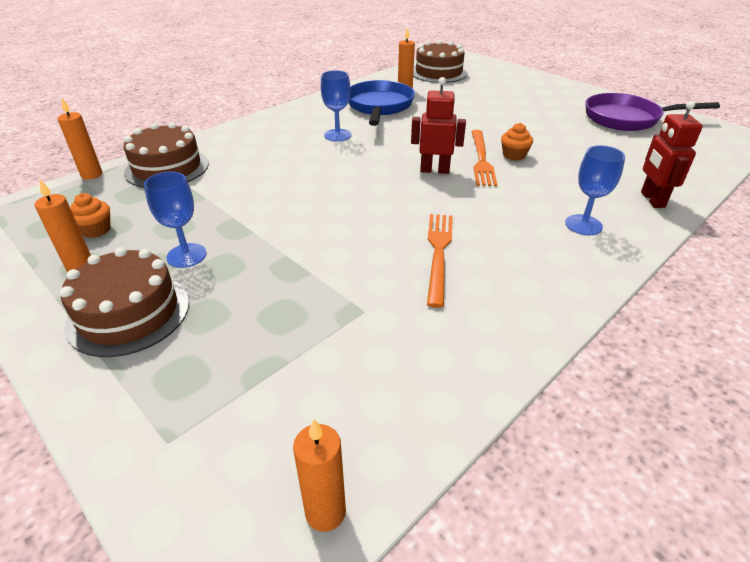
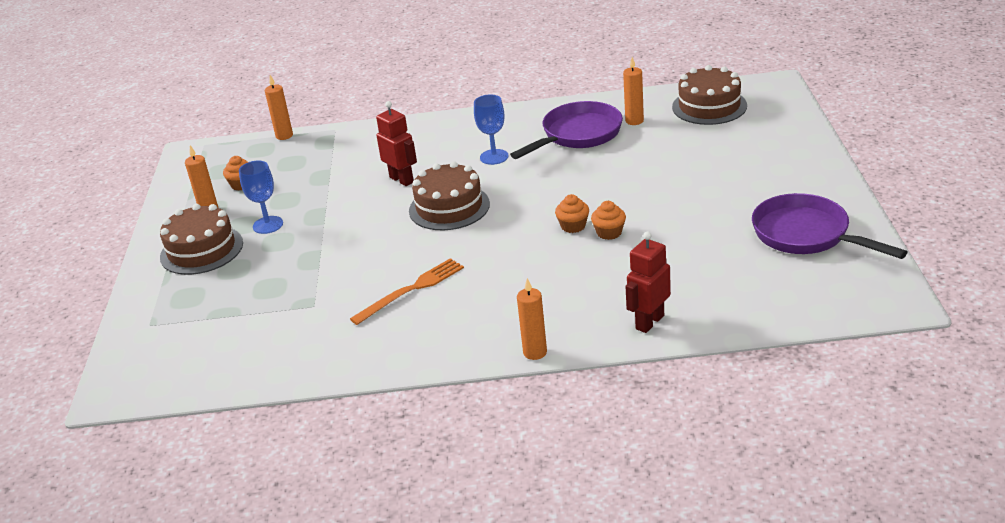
camera: 45 degrees right, 5 degrees down
(167, 168) = (335, 146): brown cake -> brown cake (449, 207)
(325, 512) = (172, 386): orange candle -> orange candle (535, 352)
(379, 106) = (578, 135): blue pan -> purple pan
(434, 170) = (517, 221): red robot -> red robot (402, 180)
(481, 159) = (573, 226): orange fork -> orange cupcake
(583, 225) = (549, 316): blue goblet -> none

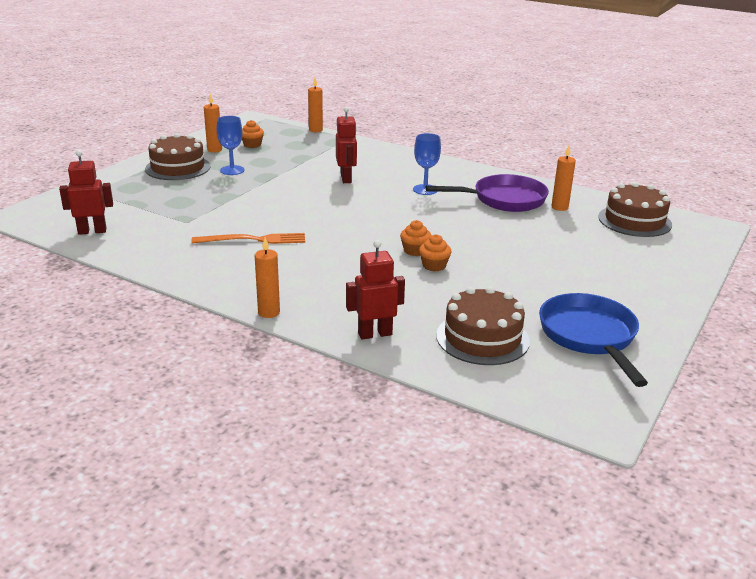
camera: 30 degrees right, 5 degrees down
(228, 366) = (92, 231): none -> red robot
(449, 207) = (351, 205): brown cake -> brown cake (482, 338)
(806, 235) = (589, 336): purple pan -> blue pan

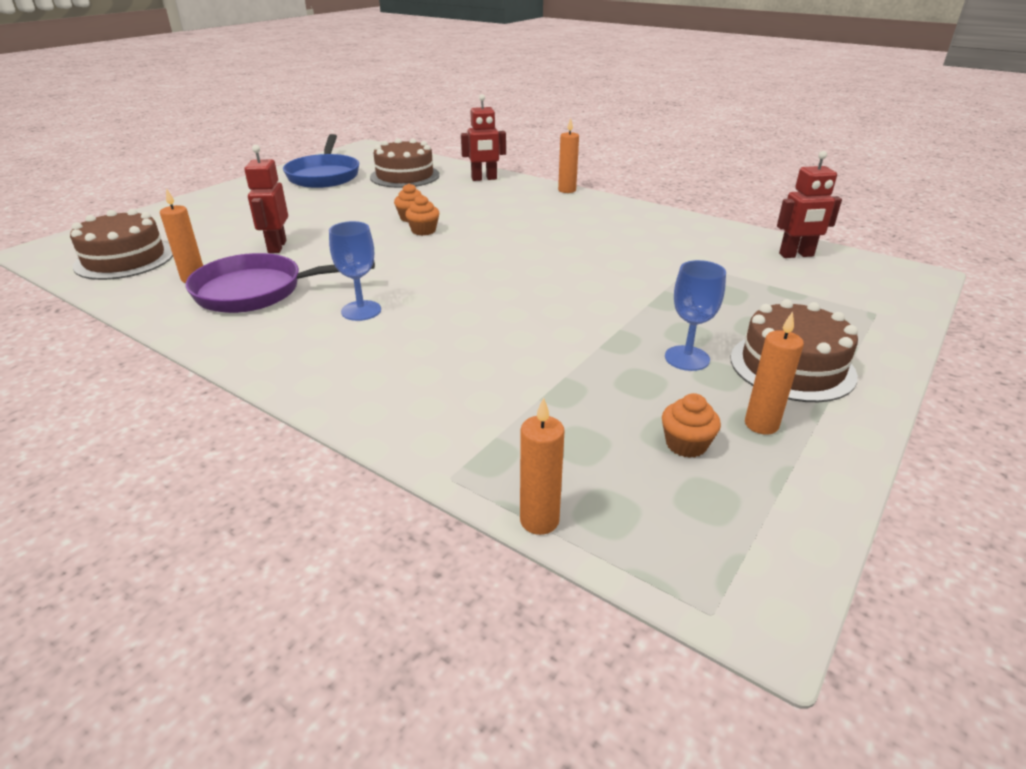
camera: 175 degrees left, 5 degrees up
(253, 240) = (601, 243): orange fork -> none
(346, 179) = (481, 335): red robot -> red robot (276, 247)

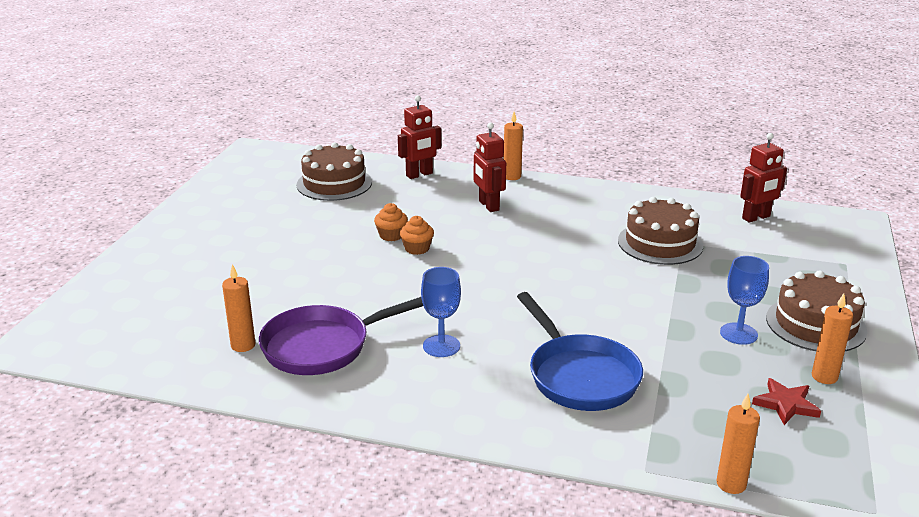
camera: 20 degrees left, 5 degrees down
(124, 259) = (142, 338): brown cake -> brown cake (660, 243)
(276, 247) = (289, 294): red robot -> red robot (488, 206)
(324, 175) = (246, 196): blue pan -> blue pan (580, 376)
(686, 444) = (786, 404): orange cupcake -> red star

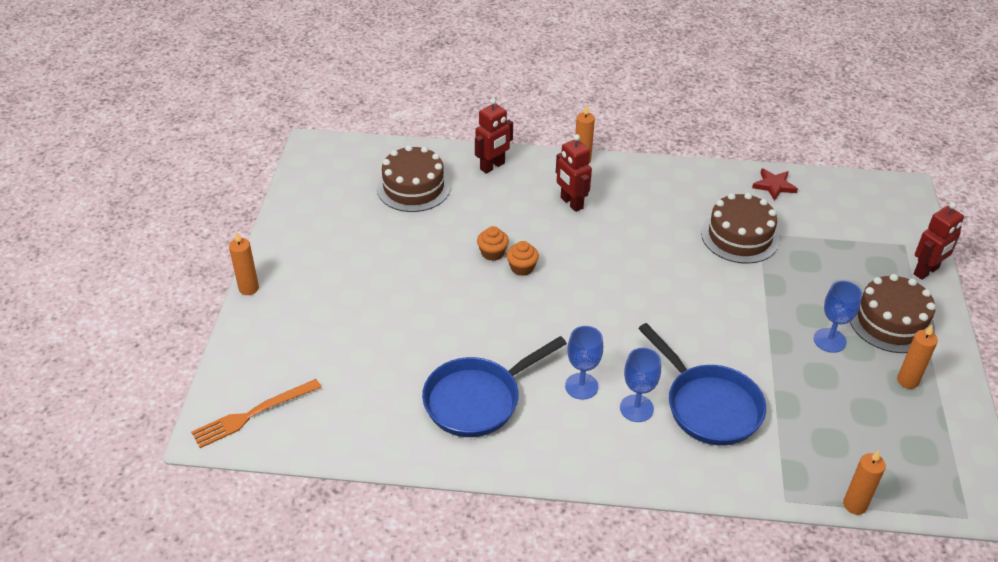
camera: 10 degrees left, 15 degrees up
(83, 335) = (253, 414): none -> orange fork
(243, 345) = (405, 407): orange candle -> orange candle (248, 288)
(323, 346) = (477, 400): purple pan -> blue pan
(496, 370) = (636, 408): none -> blue goblet
(756, 217) = (818, 193): red robot -> red robot (926, 271)
(786, 404) = (882, 415): red star -> red star (774, 186)

